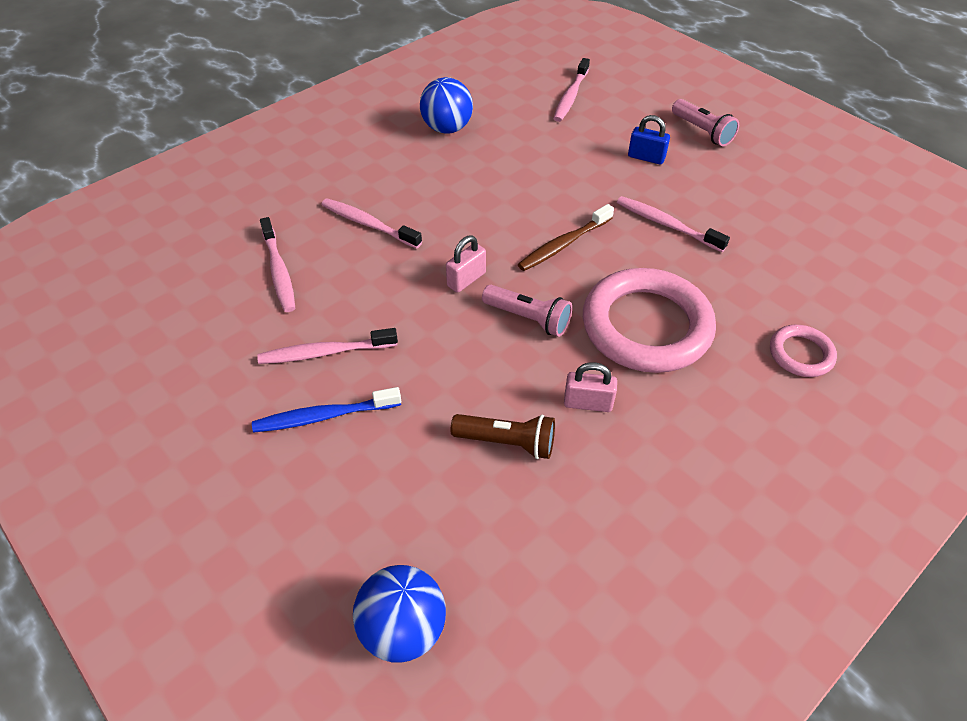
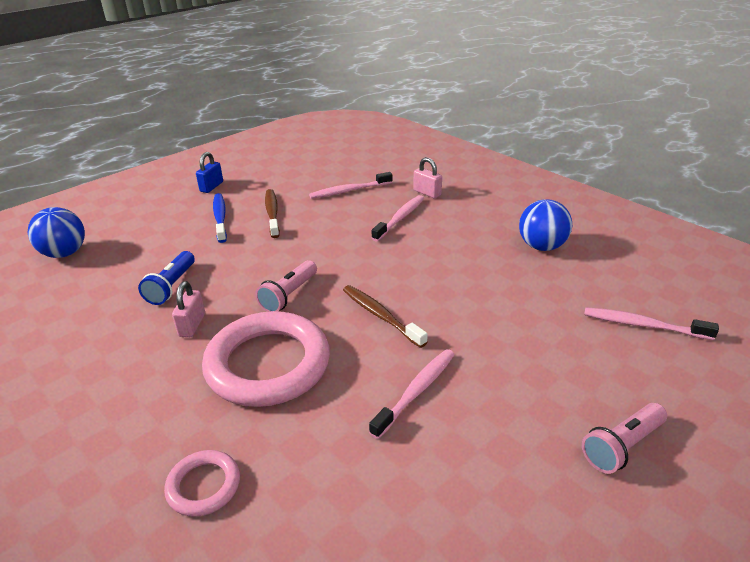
camera: 90 degrees right, 15 degrees down
(325, 352) = (272, 213): pink toothbrush -> brown toothbrush
(466, 279) = (336, 264): pink padlock -> pink padlock (427, 193)
(507, 442) = (171, 286): brown flashlight -> blue flashlight
(646, 157) = (540, 383): blue padlock -> blue padlock (211, 187)

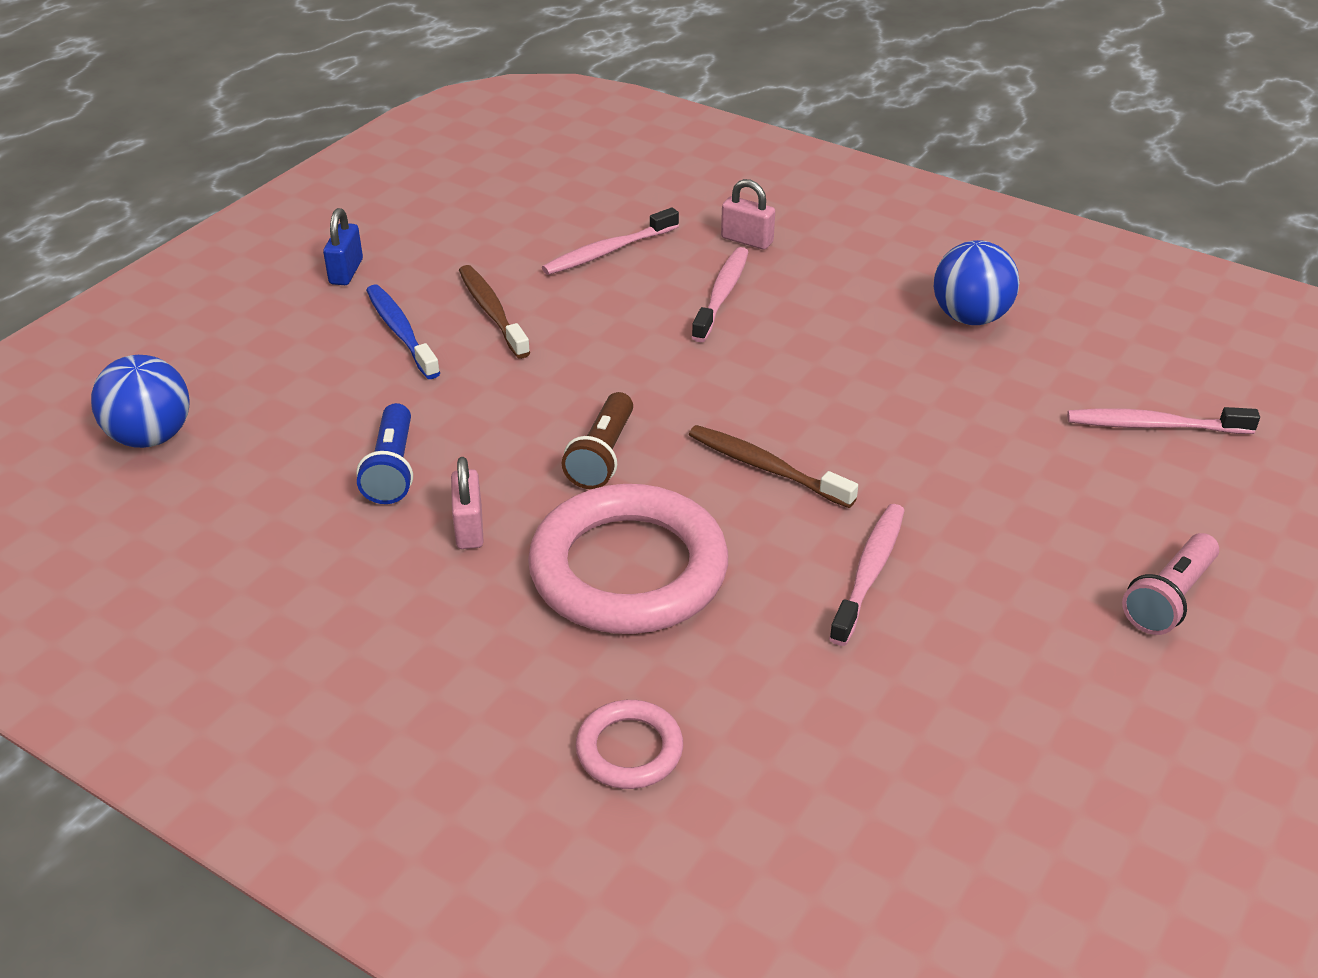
camera: 15 degrees left, 5 degrees up
(289, 295) = (602, 456): pink flashlight -> brown flashlight

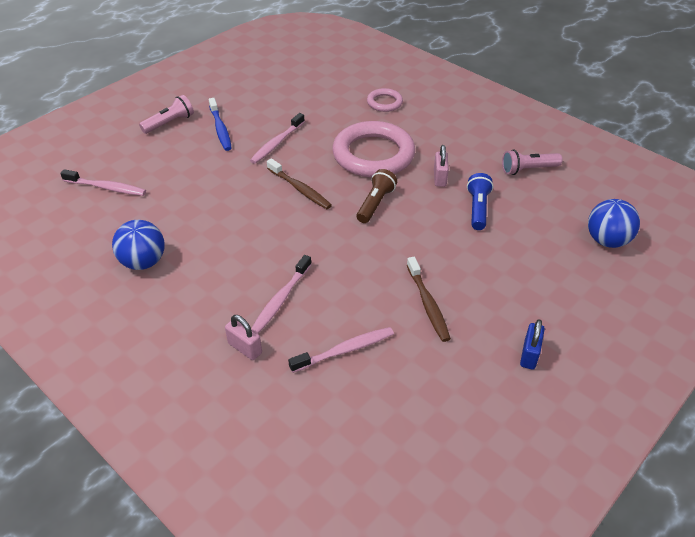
camera: 170 degrees left, 5 degrees up
(260, 574) = (528, 169): none -> pink flashlight
(401, 332) = (484, 295): blue toothbrush -> blue toothbrush (220, 129)

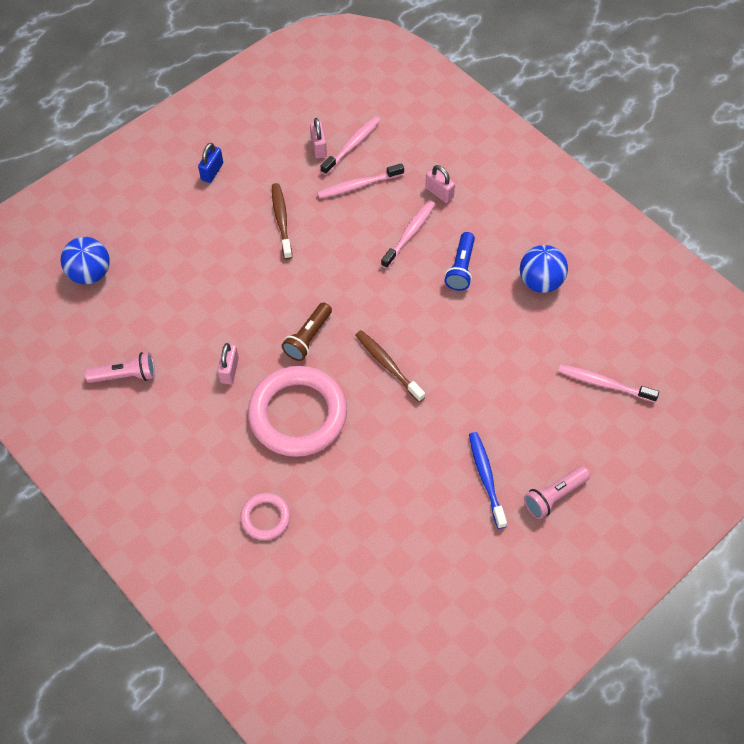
camera: 175 degrees left, 15 degrees up
(277, 143) = (413, 444): pink toothbrush -> pink toothbrush (352, 145)
(403, 398) = (318, 147): none -> pink padlock
(478, 209) = (202, 323): blue flashlight -> blue flashlight (461, 268)

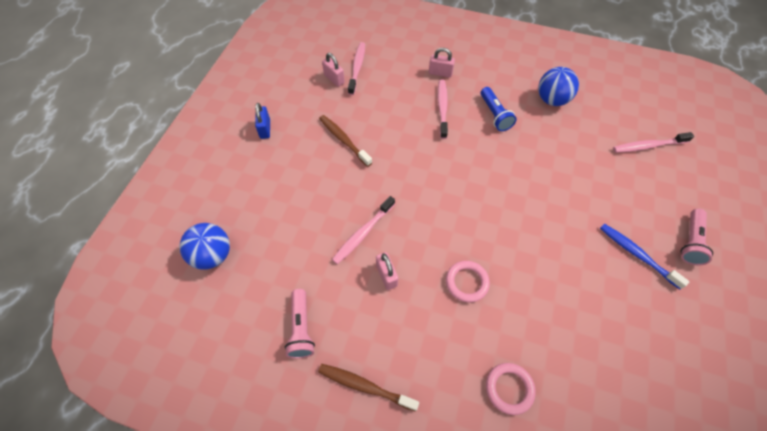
camera: 30 degrees left, 0 degrees up
(125, 375) = (301, 328): pink flashlight -> pink flashlight turned 120 degrees clockwise
(298, 414) = (466, 282): pink ring -> pink ring, size x0.48
(308, 338) = (428, 217): brown flashlight -> none
(358, 185) = (381, 92): pink toothbrush -> pink toothbrush (363, 233)
(388, 365) = (501, 207): brown toothbrush -> brown toothbrush (365, 386)

